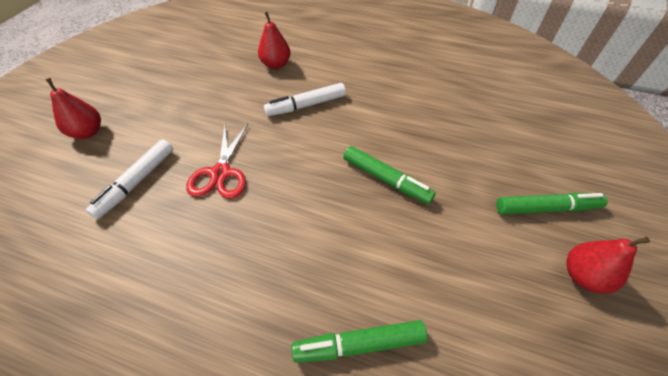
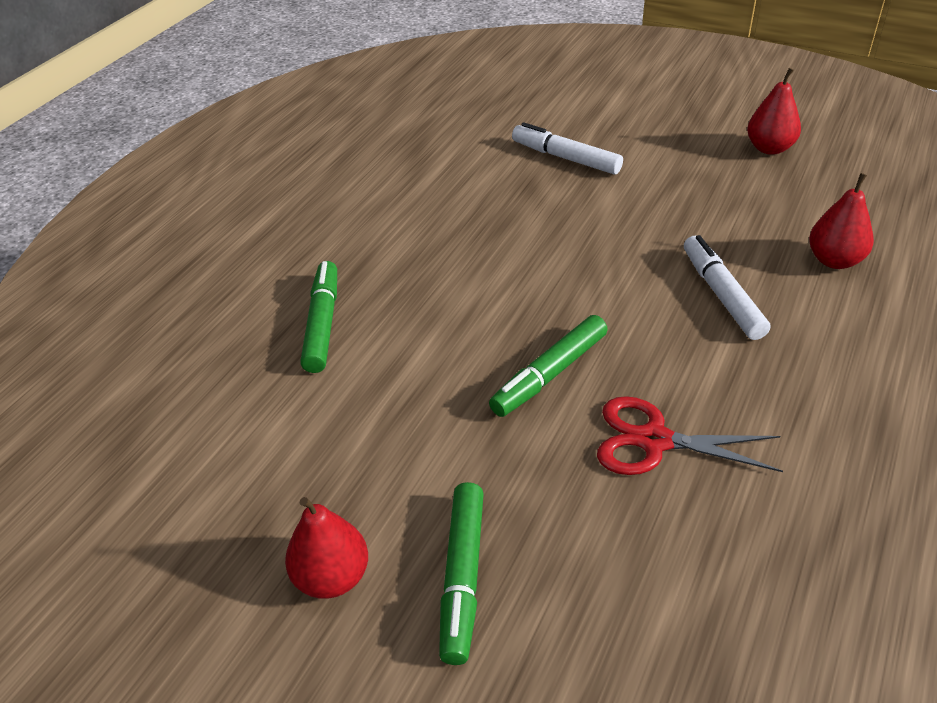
camera: 100 degrees right, 10 degrees down
(88, 132) = (650, 113): red pear -> red pear (769, 148)
(221, 173) = (575, 217): red scissors -> red scissors (654, 440)

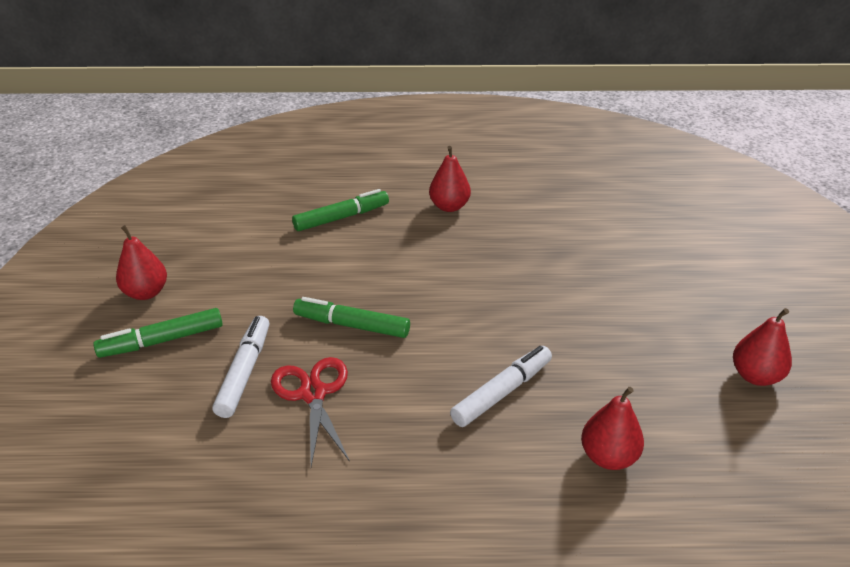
camera: 60 degrees right, 5 degrees down
(380, 230) = (449, 206): none -> red pear
(565, 158) = (614, 260): white marker -> white marker (244, 372)

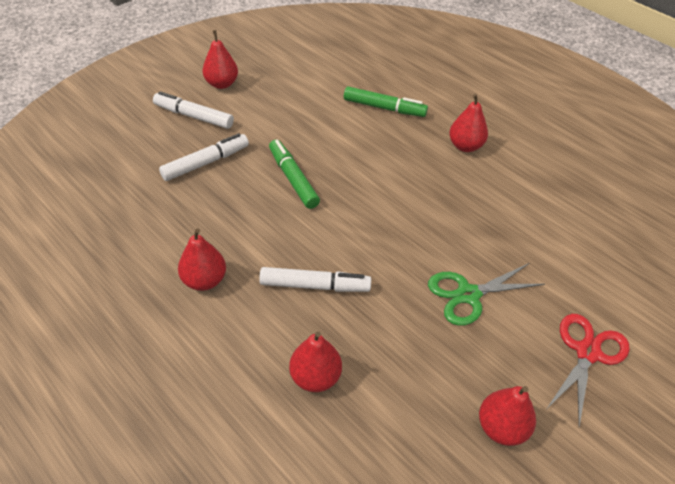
camera: 45 degrees right, 10 degrees up
(162, 341) = (193, 116): green marker -> white marker
(313, 394) = (219, 201): red scissors -> red scissors (587, 353)
(407, 468) = (204, 280): none -> red pear
(609, 308) = (468, 295): none -> green scissors

